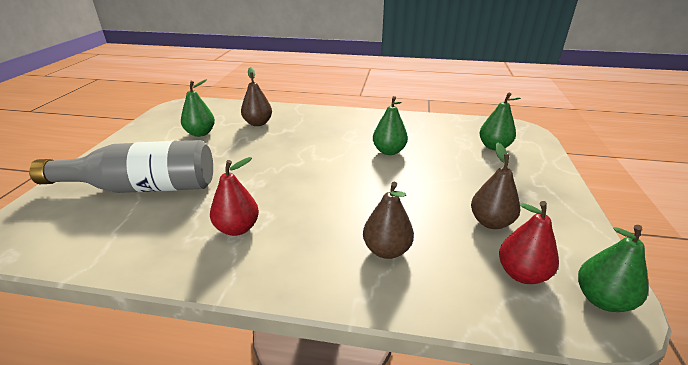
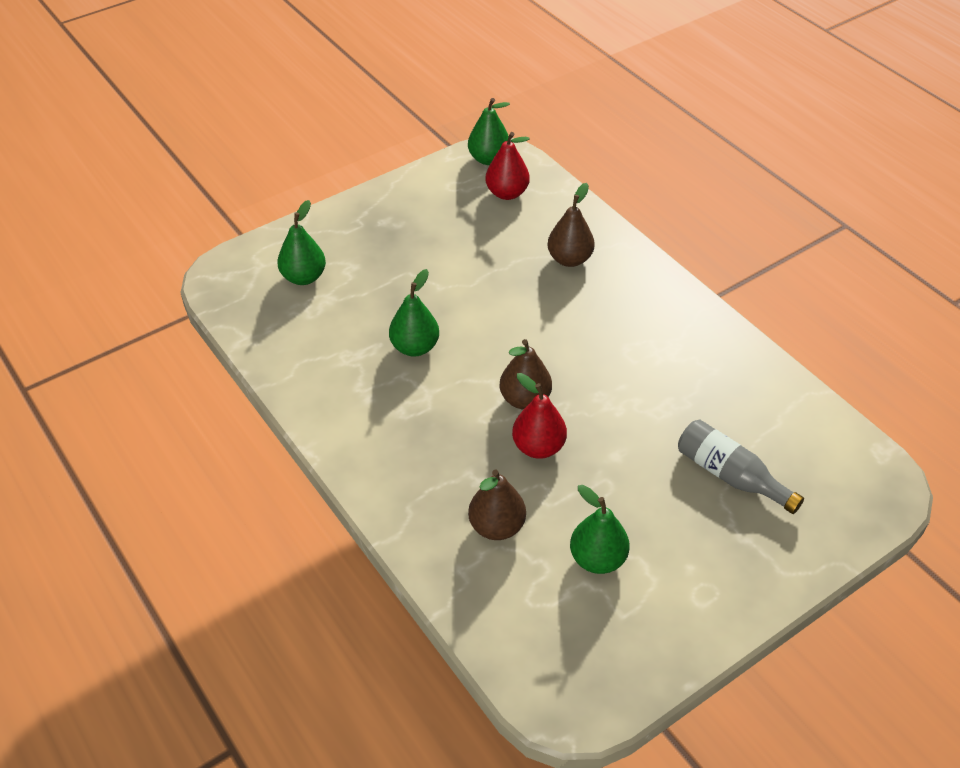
camera: 135 degrees left, 15 degrees up
(142, 187) = (730, 475): grey bottle -> grey bottle, size x0.59
(237, 228) = (665, 352): red pear -> red pear (538, 447)
(490, 222) = (462, 226): brown pear -> brown pear (525, 399)

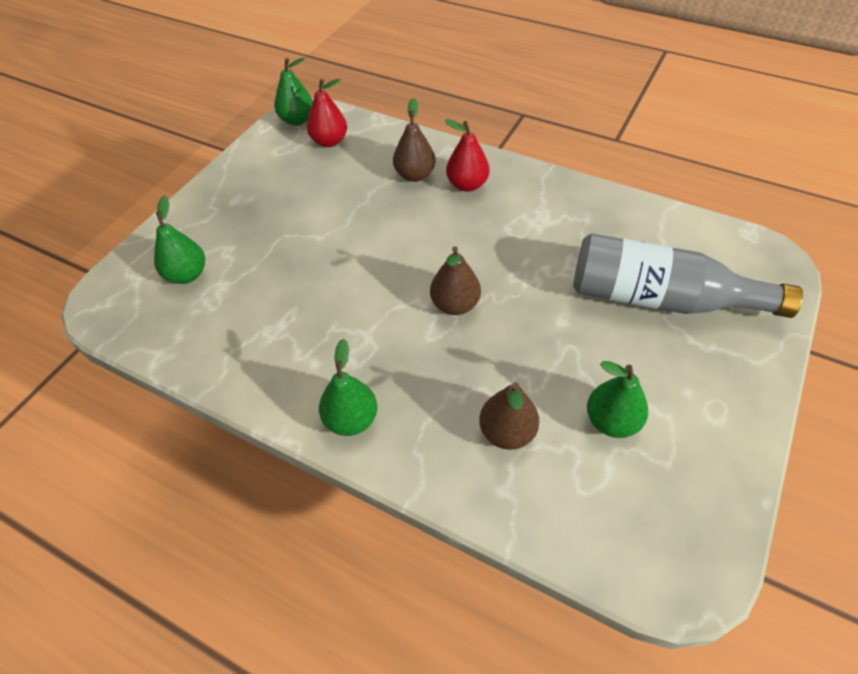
camera: 25 degrees left, 5 degrees up
(414, 347) = (329, 298): green pear -> green pear (351, 420)
(538, 447) = (494, 342): red pear -> red pear (467, 185)
(730, 475) = (660, 299): grey bottle -> grey bottle, size x1.70

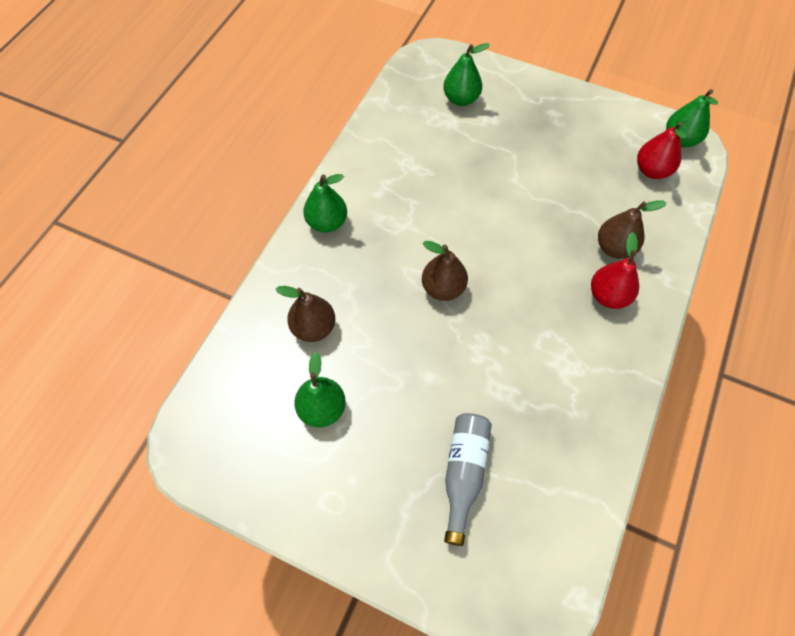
camera: 85 degrees right, 10 degrees up
(660, 299) = (463, 473): grey bottle -> grey bottle, size x0.59

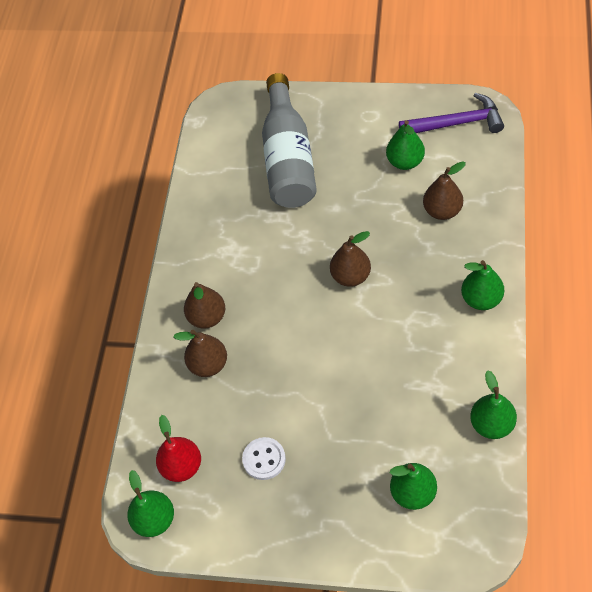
camera: 170 degrees right, 5 degrees down
(232, 442) = (456, 123): none -> purple hammer
(376, 124) = (491, 424): none -> green pear
(463, 473) = (288, 158): grey bottle -> grey bottle, size x1.70
(577, 155) = (264, 459): none -> white button
(608, 296) = (207, 317): red pear -> brown pear

